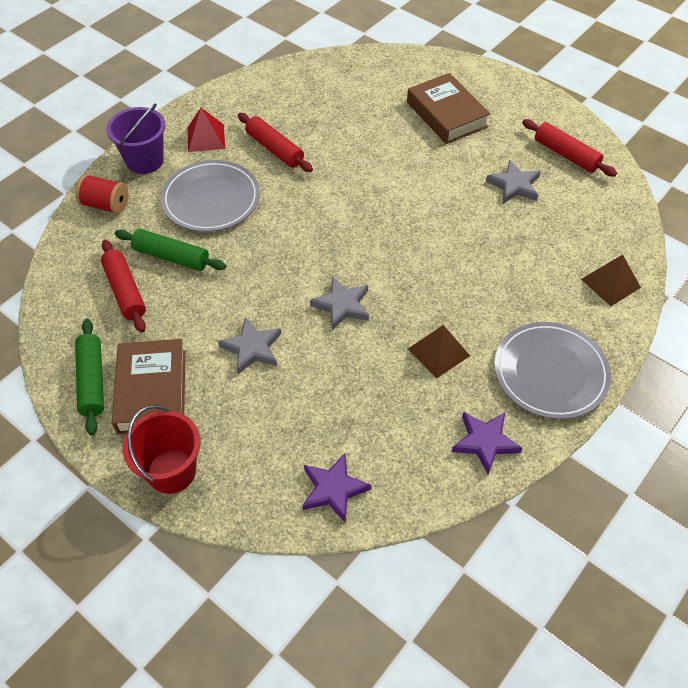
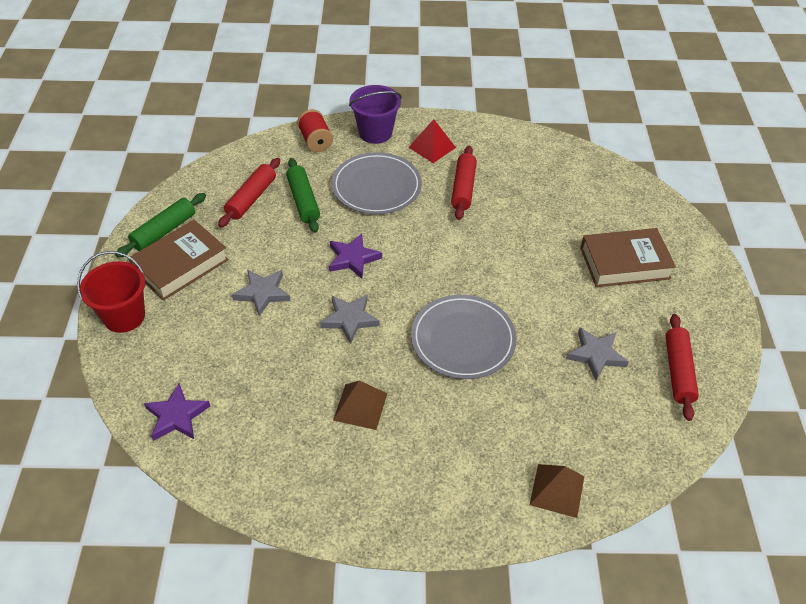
camera: 50 degrees right, 5 degrees down
(446, 114) = (624, 263): brown book -> brown book turned 60 degrees clockwise
(485, 442) = (297, 490): purple star -> purple star (353, 258)
(550, 373) = (409, 498): grey plate -> grey plate (463, 339)

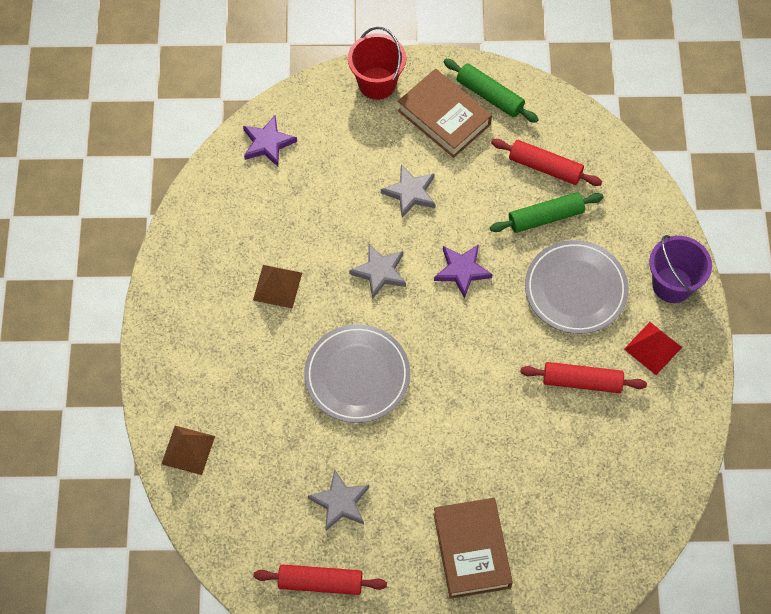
camera: 90 degrees right, 15 degrees up
(316, 141) = (648, 222): red spool -> none

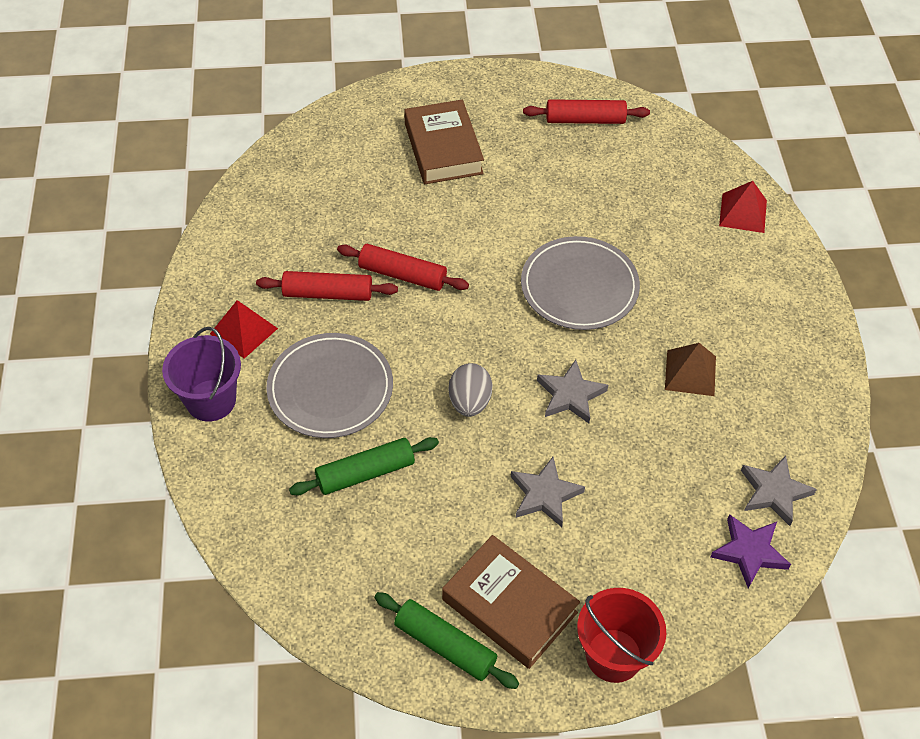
camera: 175 degrees right, 10 degrees down
(188, 450) = (743, 213): brown pyramid -> red pyramid
(340, 502) = (577, 178): grey star -> grey star (774, 492)
(462, 271) = (469, 402): purple star -> grey egg
(545, 167) = (365, 540): red rolling pin -> red rolling pin (403, 275)

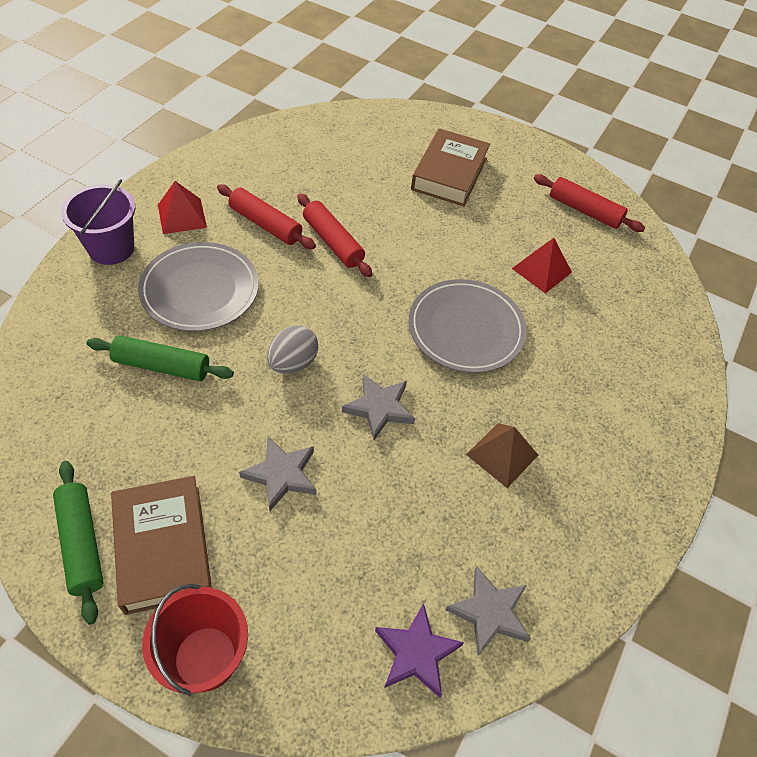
camera: 30 degrees right, 0 degrees up
(743, 213) = (667, 352): red pyramid -> red pyramid (542, 270)

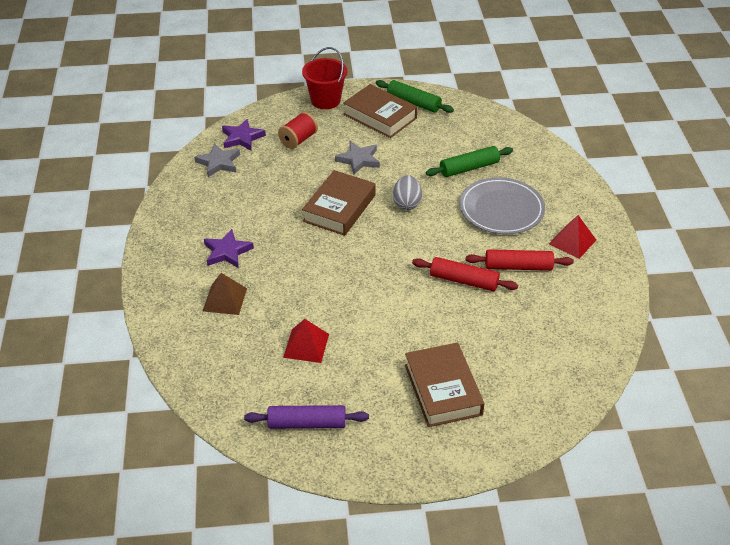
camera: 150 degrees right, 10 degrees down
(111, 248) = (579, 202): purple bucket -> none
(331, 581) = (298, 140): none -> red spool
(379, 408) = (339, 208): grey star -> brown book
(466, 329) = (327, 274): grey plate -> none
(502, 454) = (255, 222): brown pyramid -> brown pyramid (224, 299)
(564, 428) = (227, 252): none -> purple star
(584, 211) = (307, 423): red rolling pin -> purple rolling pin

